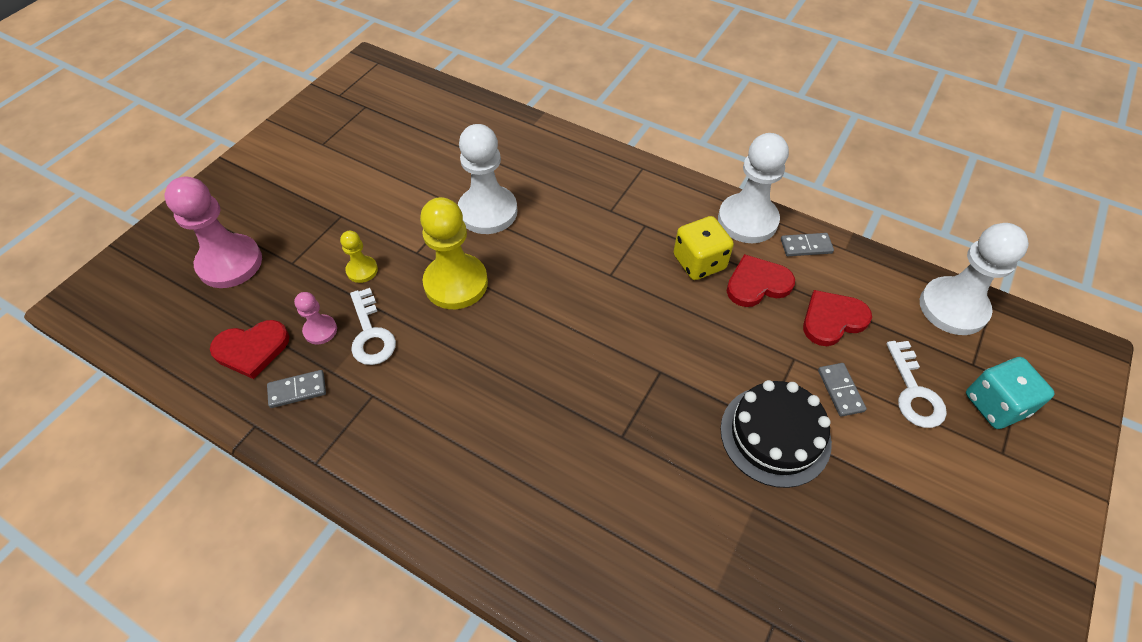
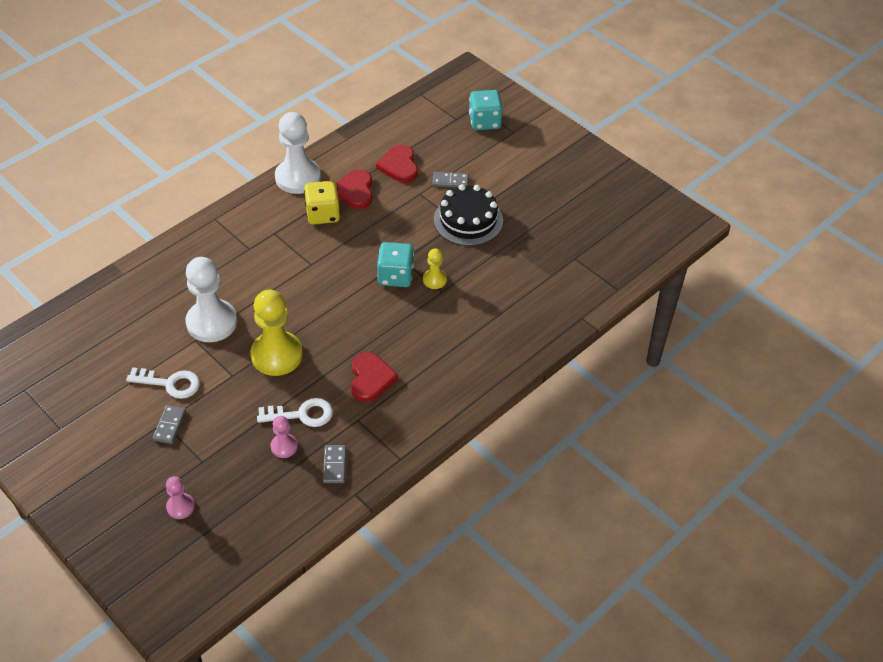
camera: 75 degrees left, 5 degrees down
(230, 263) = (180, 507): pink pawn -> pink pawn, size x0.49
(252, 349) = (283, 493): red heart -> red heart (371, 379)
(362, 270) = (234, 413): yellow pawn -> yellow pawn (434, 280)
(627, 371) = (396, 276): none -> turquoise dice
(806, 246) = (335, 156): grey domino -> grey domino (169, 426)
(914, 392) = (464, 151): white key -> white key (170, 383)
(953, 308) = (414, 110): white pawn -> none

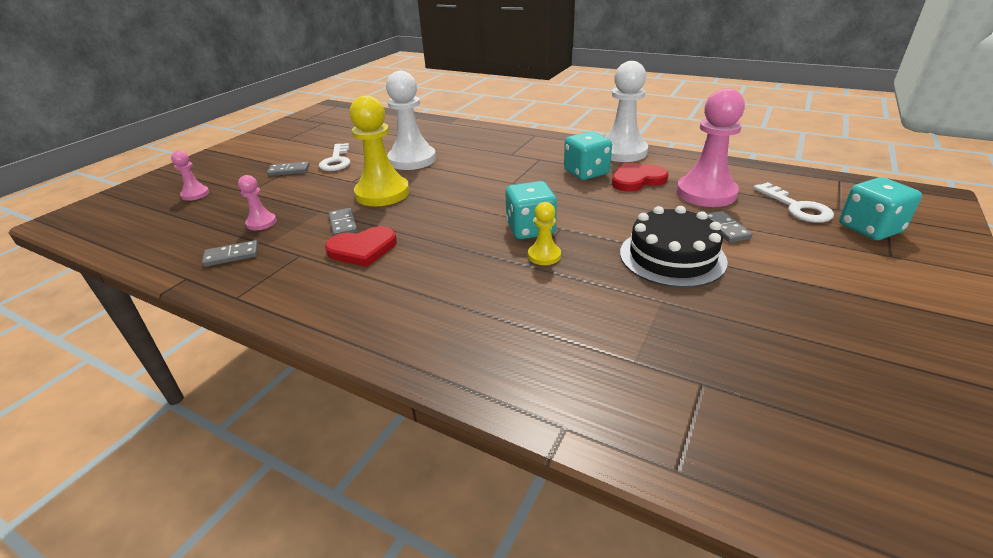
camera: 75 degrees right, 15 degrees down
(302, 414) = (305, 222): white key -> white key (796, 207)
(321, 388) = (343, 224): none -> grey domino
(323, 214) = (586, 172): yellow dice -> turquoise dice
(399, 166) = (706, 193): red heart -> pink pawn

